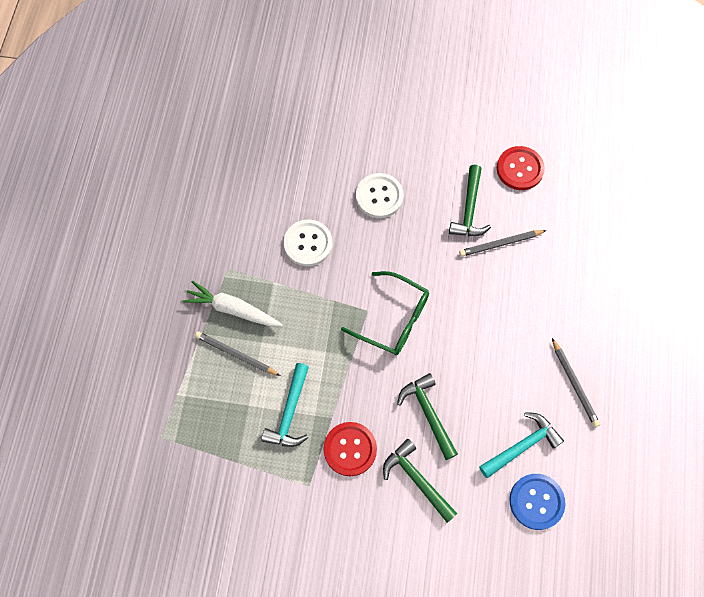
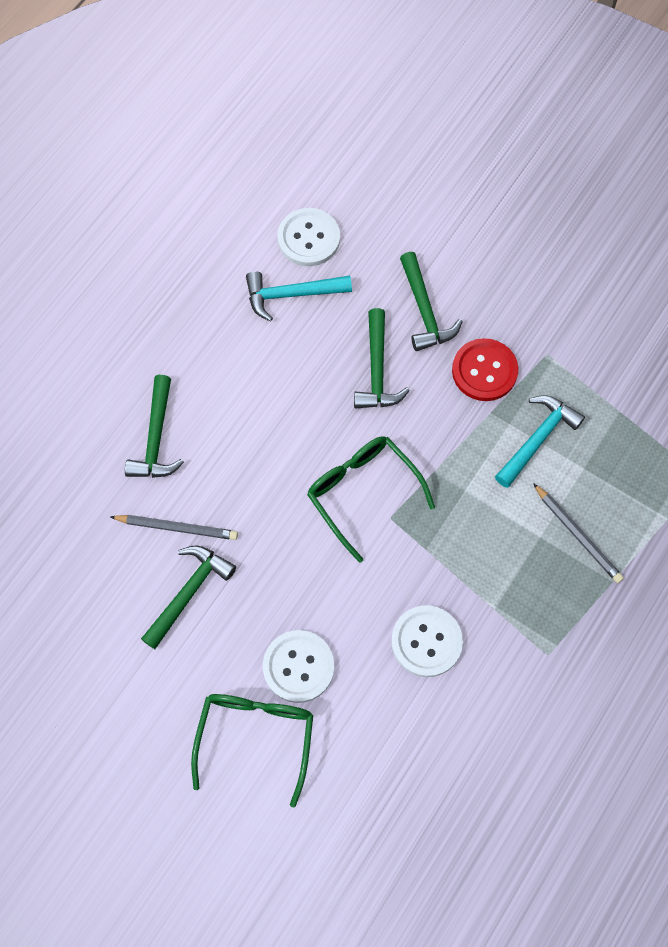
camera: 155 degrees left, 0 degrees up
(232, 309) = (561, 595): white carrot -> none
(384, 150) = (256, 736): none -> green glasses
(520, 169) = (87, 619): red button -> none
(536, 501) = (308, 238): blue button -> white button
(550, 294) = (156, 438): none -> green hammer
(574, 384) = (194, 330): grey pencil -> none

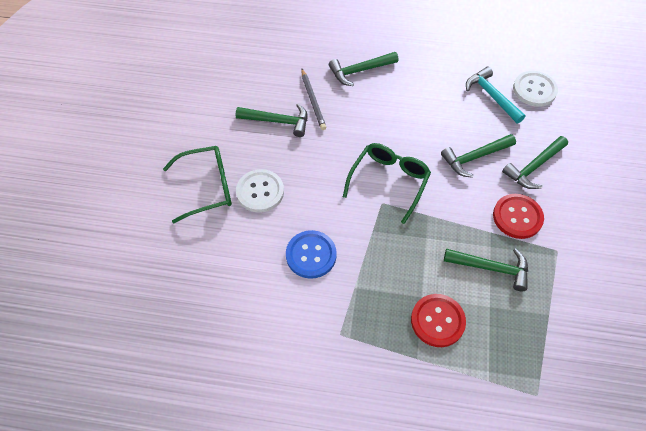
camera: 65 degrees right, 10 degrees down
(426, 641) = (311, 255): white button -> blue button
(537, 438) = (491, 268): turquoise hammer -> green hammer
(577, 535) = (437, 321): grey pencil -> red button

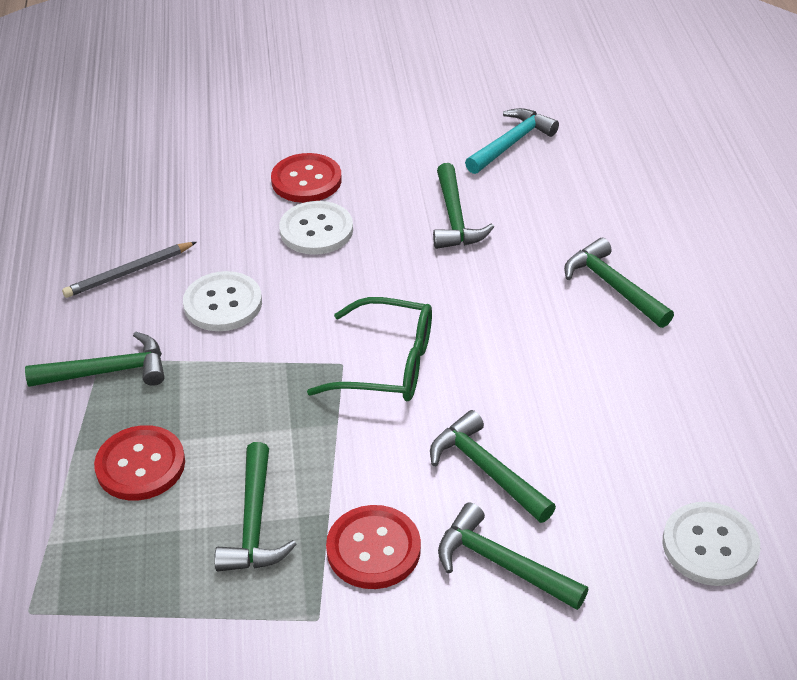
camera: 75 degrees right, 15 degrees down
(207, 187) = (306, 180): green glasses -> red button
(311, 255) = (223, 304): blue button -> white button
(313, 101) = (515, 246): grey pencil -> grey pencil (129, 272)
(352, 330) = (108, 371): none -> green hammer
(491, 96) = (653, 476): turquoise hammer -> turquoise hammer (511, 143)

